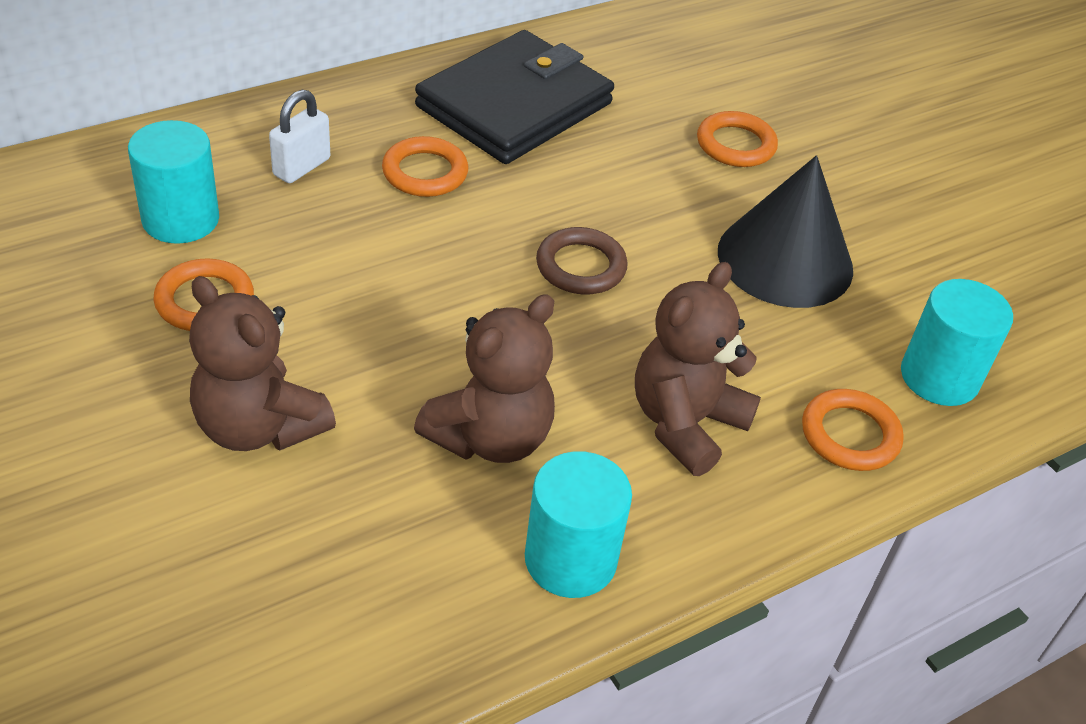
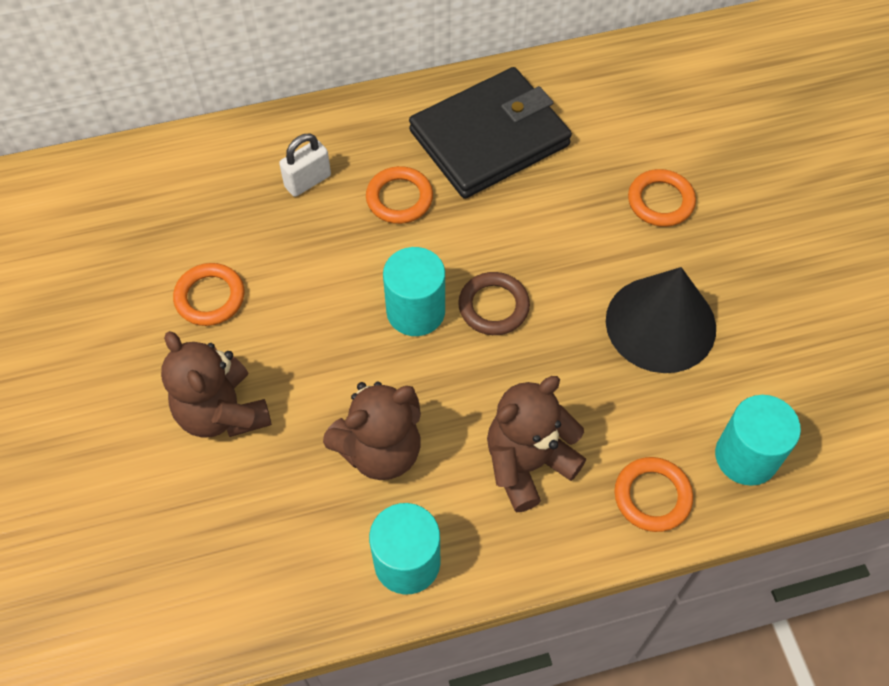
camera: 20 degrees right, 15 degrees up
(180, 219) = (209, 220): turquoise cylinder -> turquoise cylinder (415, 311)

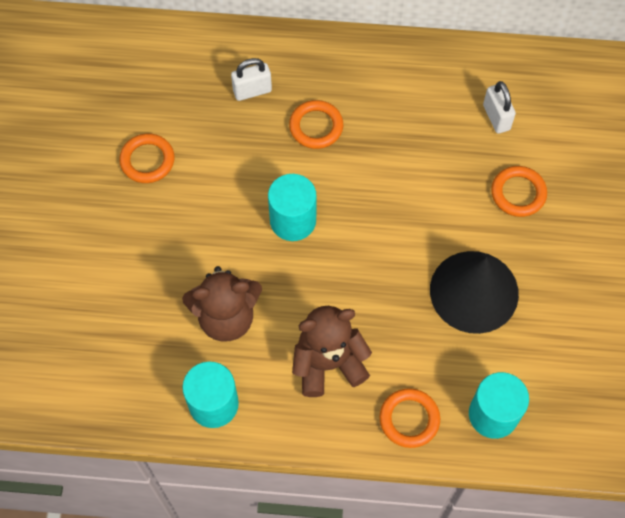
camera: 20 degrees right, 5 degrees up
(222, 412) = (125, 251): brown teddy bear -> none
(489, 138) = (405, 98): black wallet -> none
(493, 306) = (352, 236): brown ring -> none
(599, 128) = (496, 117): none -> white padlock

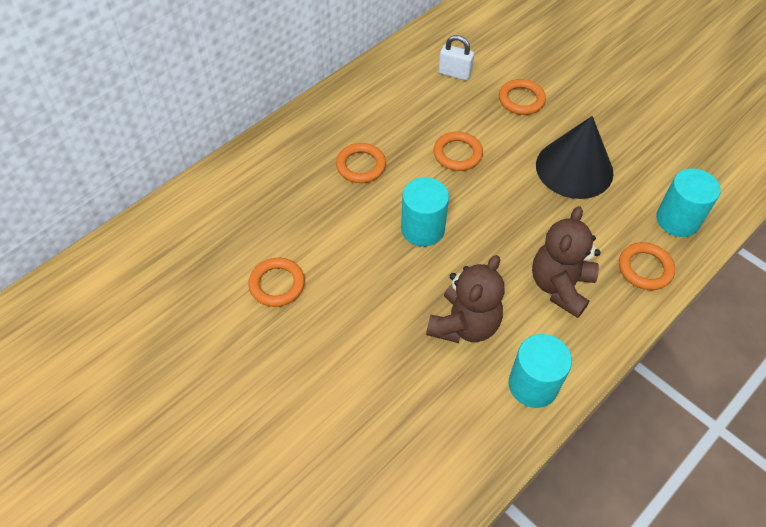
camera: 50 degrees left, 10 degrees down
(252, 91) = (291, 181): white padlock -> none
(400, 188) = (457, 154): none -> orange ring

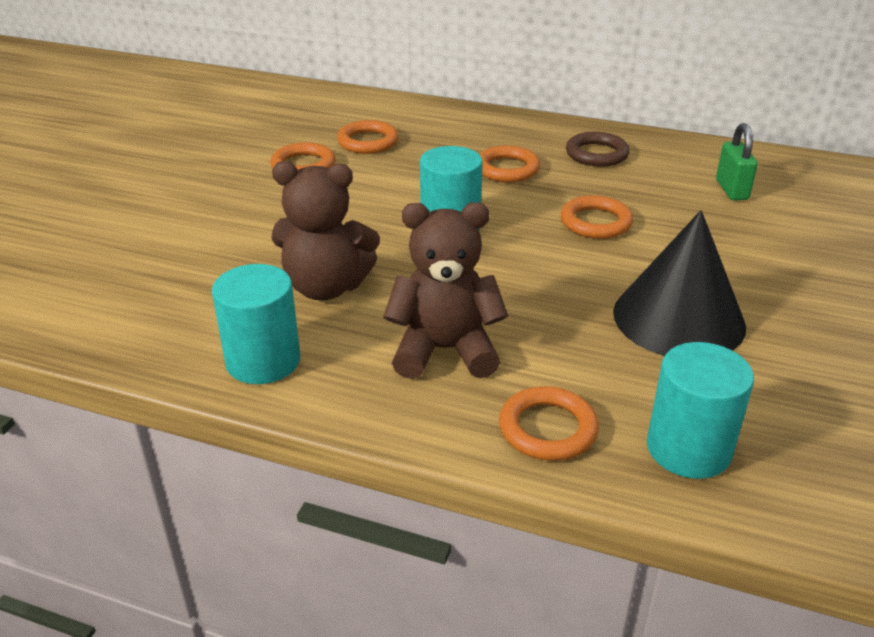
camera: 65 degrees right, 20 degrees down
(369, 110) = (596, 154): none -> brown ring
(454, 73) = (731, 190): white padlock -> green padlock
(521, 100) = (754, 247): orange ring -> orange ring (368, 142)

